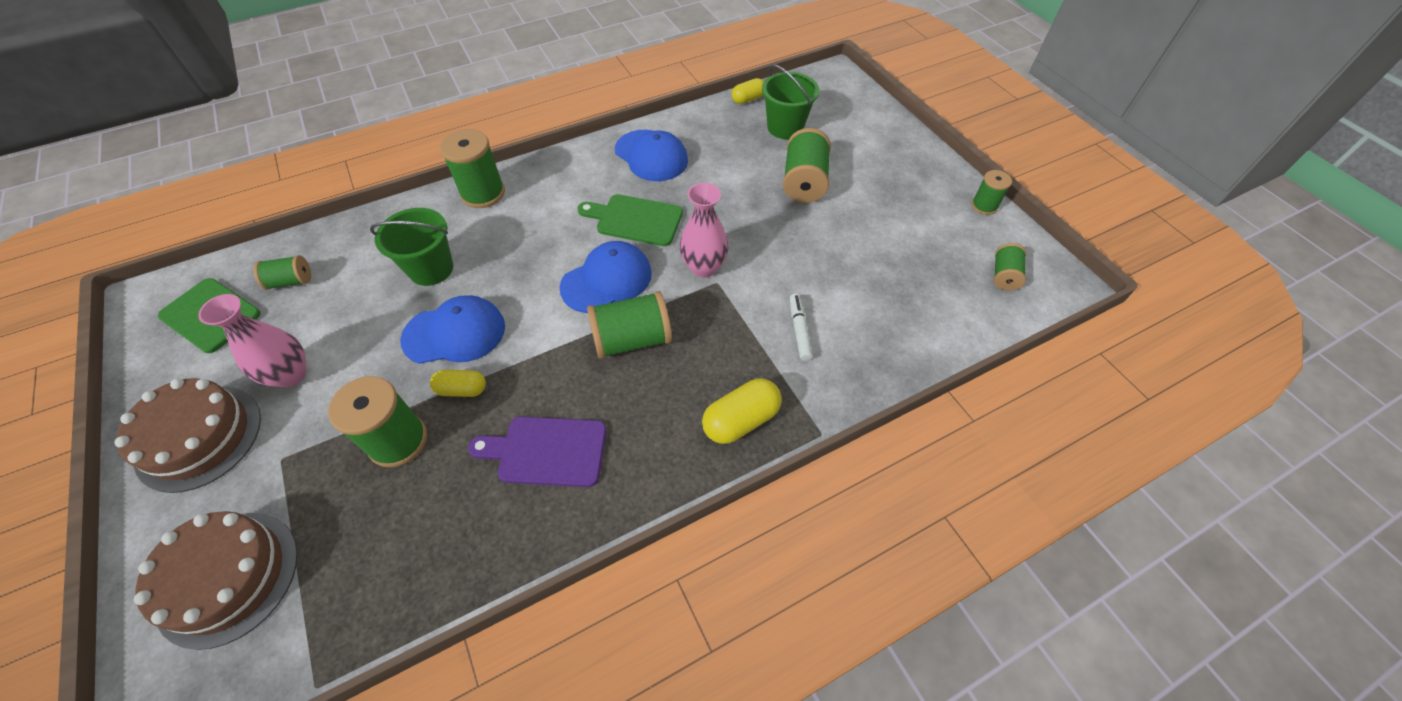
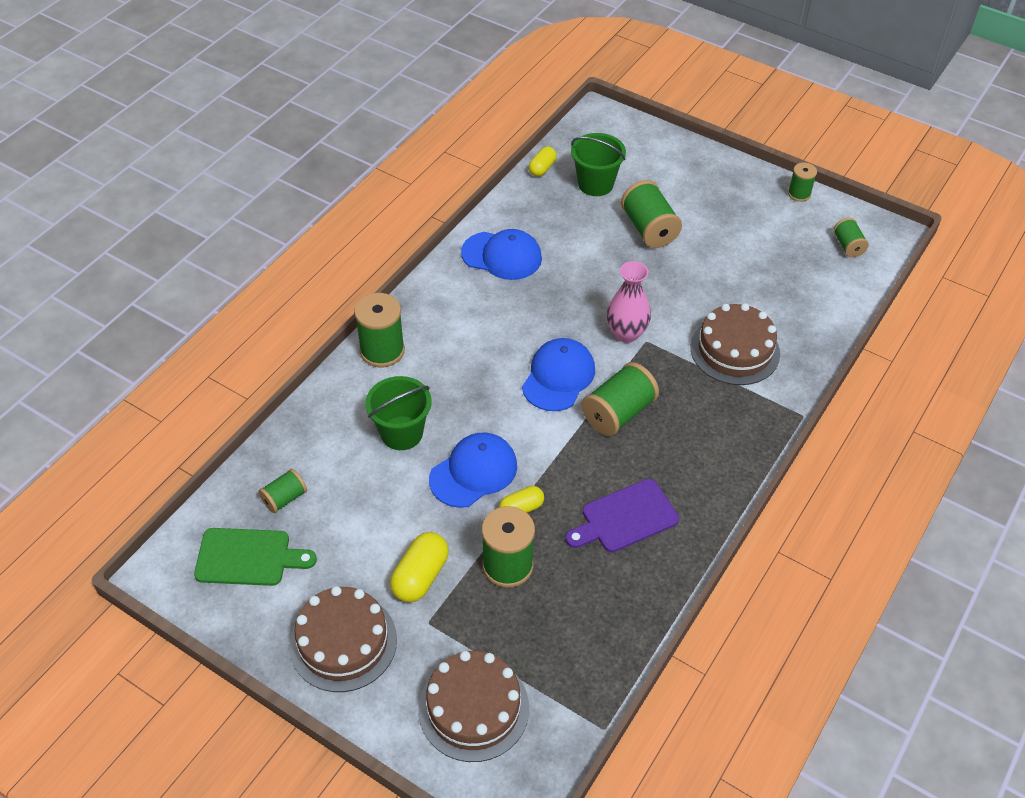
camera: 30 degrees left, 5 degrees down
(290, 374) = (368, 565): pink vase -> none
(635, 220) = (538, 318): green cutting board -> none
(741, 420) = (743, 432): yellow capsule -> yellow capsule (420, 576)
(799, 330) = (735, 350): white marker -> brown cake

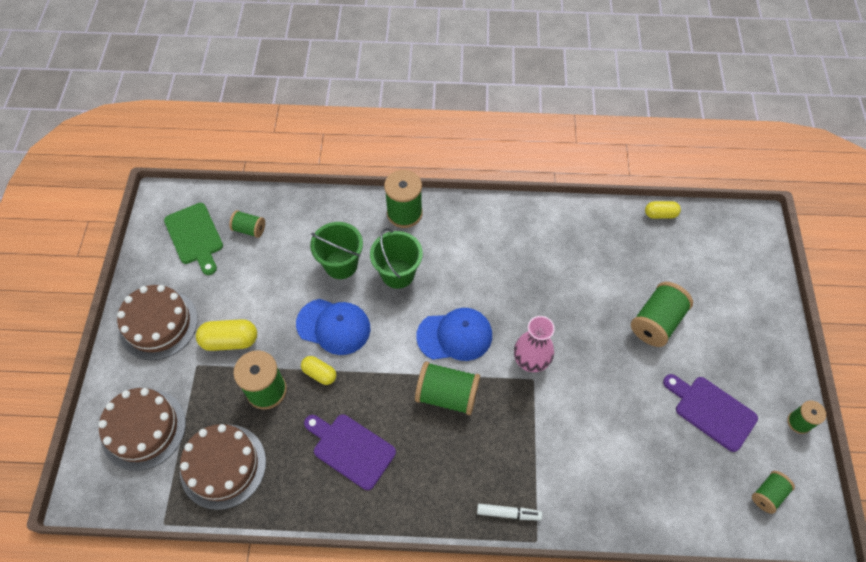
camera: 60 degrees right, 10 degrees up
(502, 256) = (547, 236): blue cap -> none
(595, 184) = (674, 259): green bucket -> green bucket (397, 273)
(735, 350) = (570, 452): brown cake -> brown cake (223, 466)
(755, 239) = (711, 411): none -> purple cutting board
(766, 423) = (508, 513): none -> white marker

